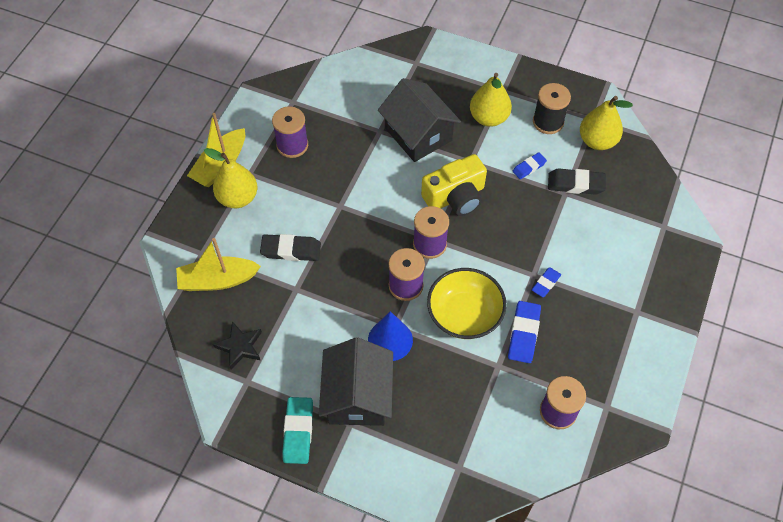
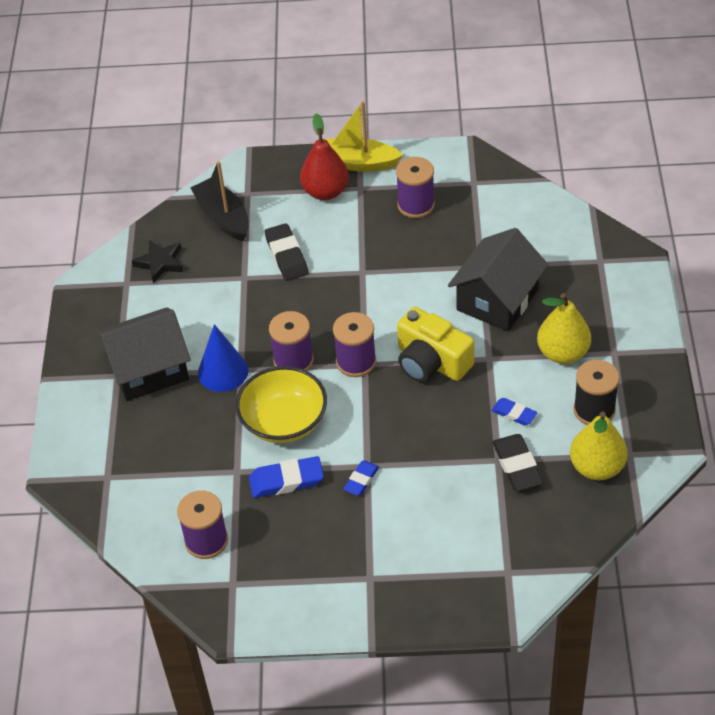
camera: 70 degrees right, 10 degrees down
(218, 280) = (223, 217): yellow boat -> black boat
(238, 198) = (325, 192): yellow pear -> red pear
(298, 432) = (91, 340): turquoise eraser -> none
(546, 283) = (361, 480): blue eraser -> blue eraser turned 75 degrees counterclockwise

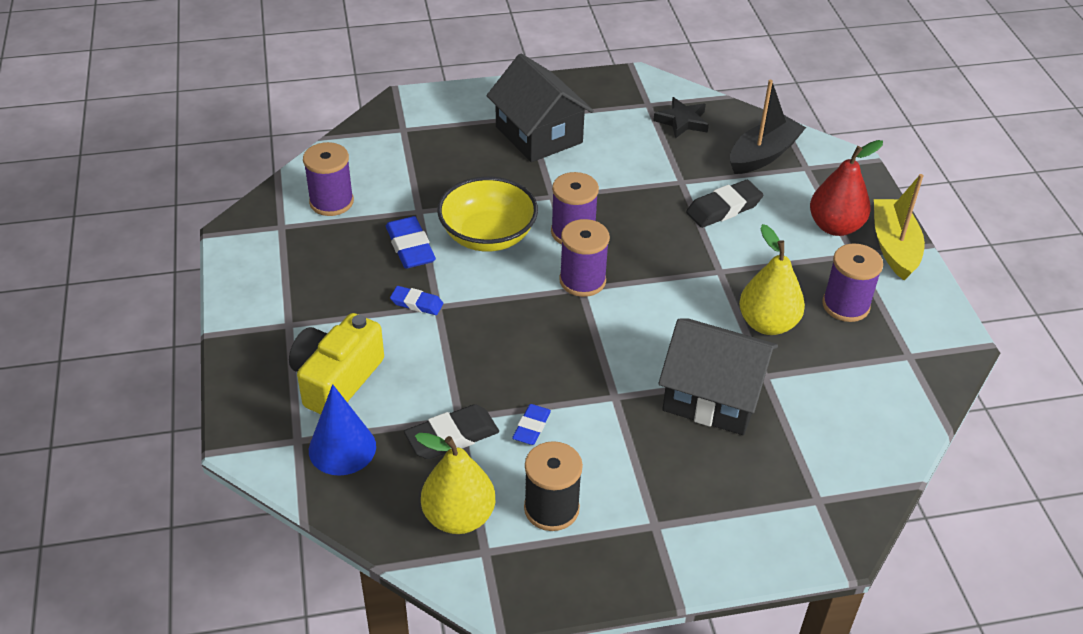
camera: 75 degrees right, 5 degrees down
(223, 371) = (547, 184): blue cone -> blue cone (342, 448)
(431, 362) = (596, 344): yellow camera -> yellow camera (336, 379)
(563, 353) = (640, 469): yellow pear -> yellow pear (767, 324)

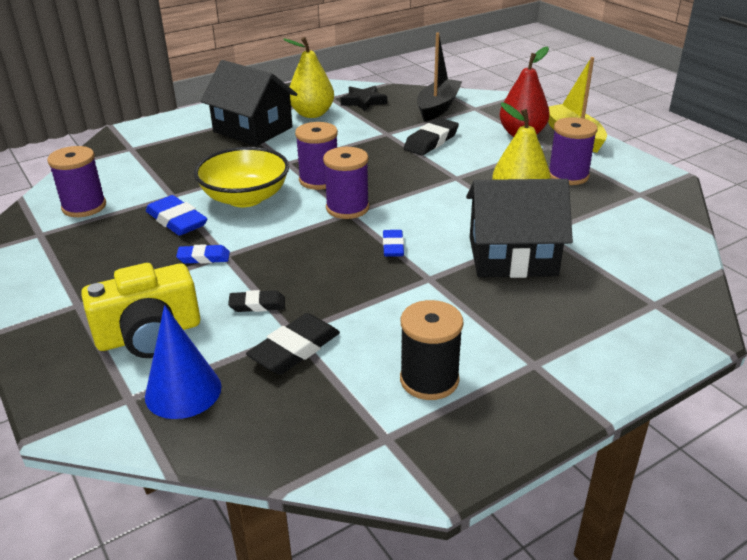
camera: 20 degrees left, 10 degrees down
(336, 379) = (149, 335): yellow camera -> yellow camera turned 120 degrees counterclockwise
(441, 376) = (257, 305): none -> black eraser
(458, 517) = (340, 415): yellow pear -> yellow pear (312, 114)
(531, 427) = (368, 321): blue eraser -> blue eraser (393, 246)

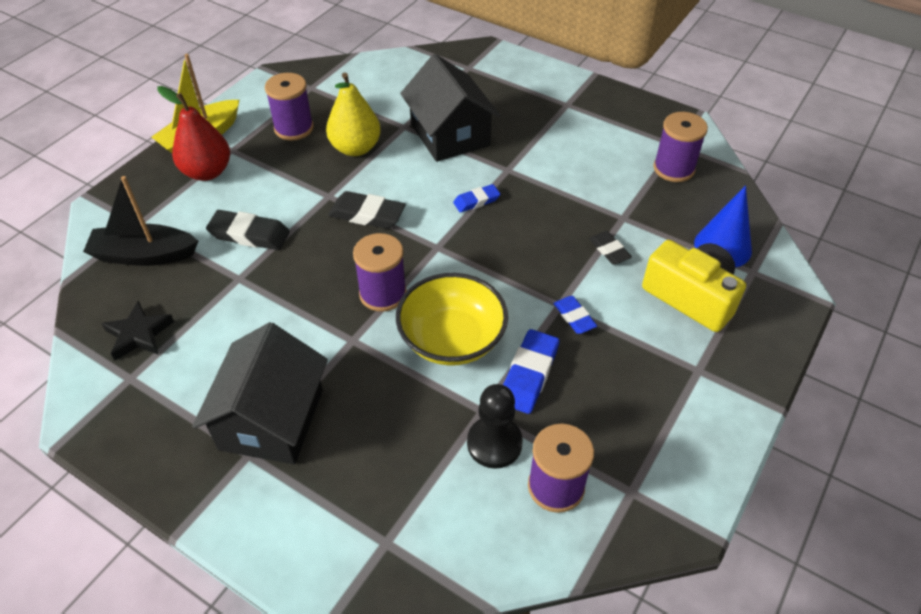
camera: 115 degrees left, 15 degrees up
(143, 193) = (494, 443): none -> black pawn
(295, 349) = (639, 209): black eraser -> black eraser (367, 214)
(312, 114) = (198, 374): yellow pear -> none
(347, 208) = (429, 251): purple spool -> purple spool (673, 169)
(429, 380) = (616, 141): black spool -> none

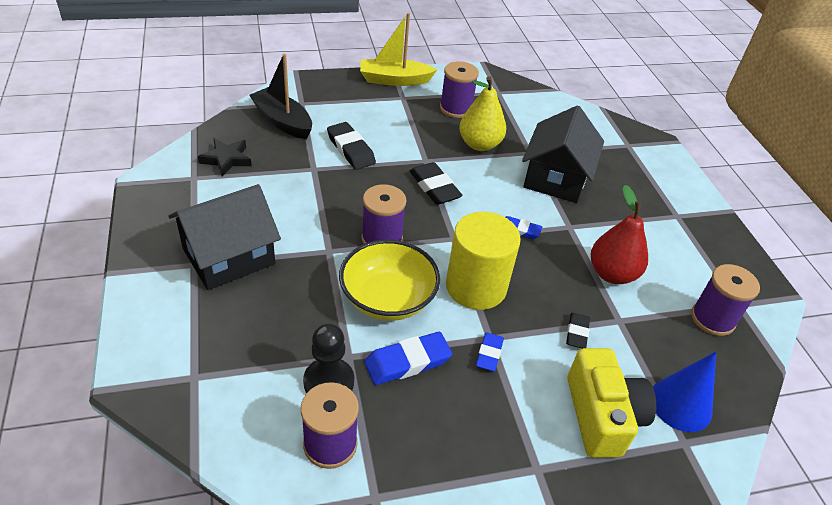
camera: 40 degrees right, 5 degrees down
(207, 172) = (373, 100): red pear -> red pear (612, 274)
(502, 273) = (476, 287): none -> yellow cylinder

